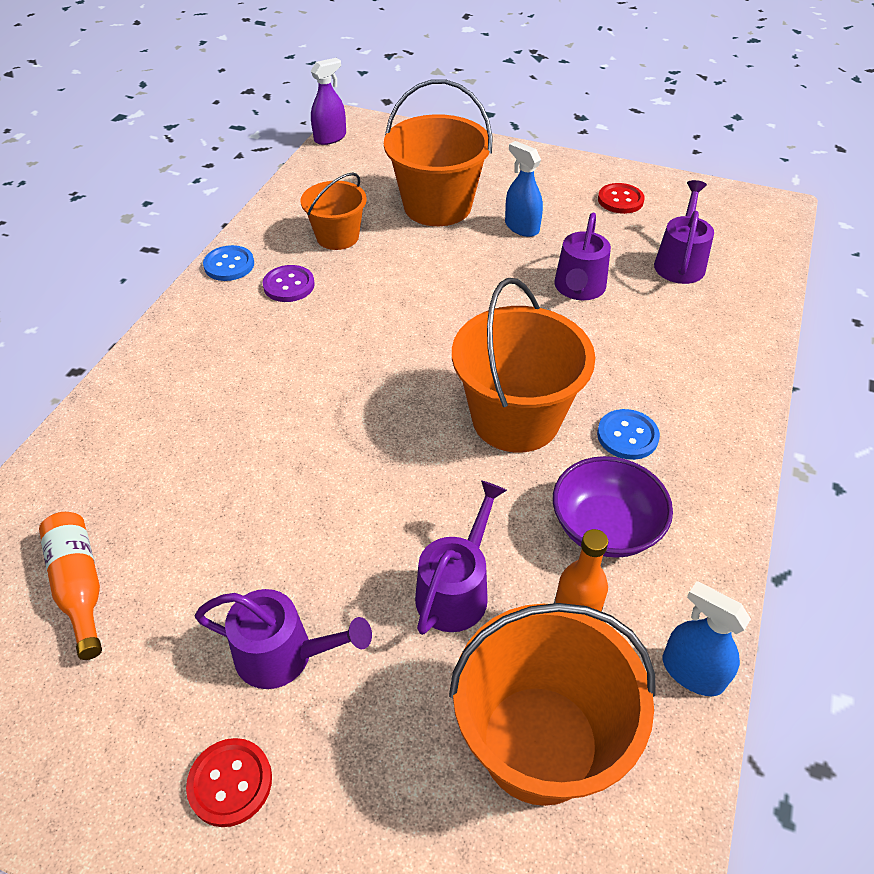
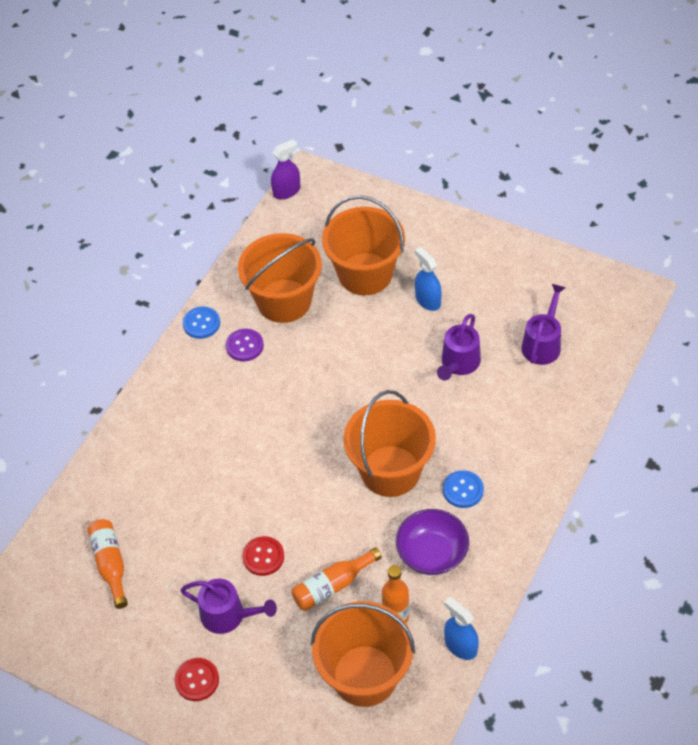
camera: 10 degrees right, 5 degrees up
(337, 237) = (284, 301): orange bucket -> orange bucket, size x1.67
(456, 590) = (332, 586): purple watering can -> orange bottle
(620, 200) = (513, 277): red button -> red button (263, 557)

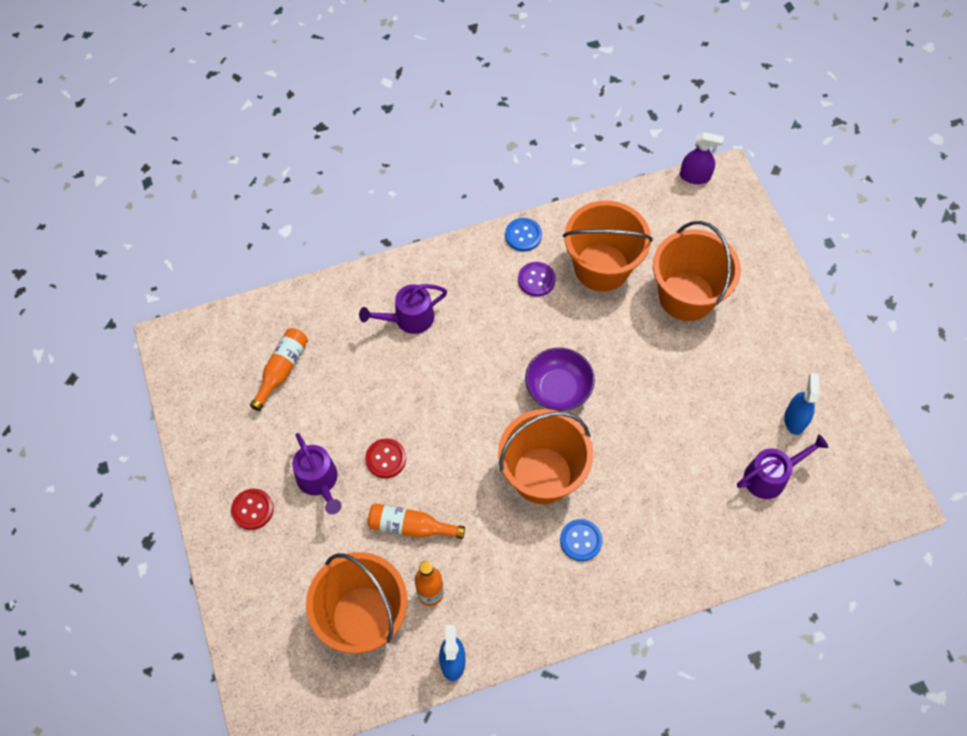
camera: 40 degrees right, 10 degrees up
(428, 300) = (714, 359): blue spray bottle -> blue spray bottle (795, 419)
(432, 553) = (506, 569): purple bowl -> purple bowl (558, 389)
(459, 363) = (684, 434): purple watering can -> purple watering can (409, 318)

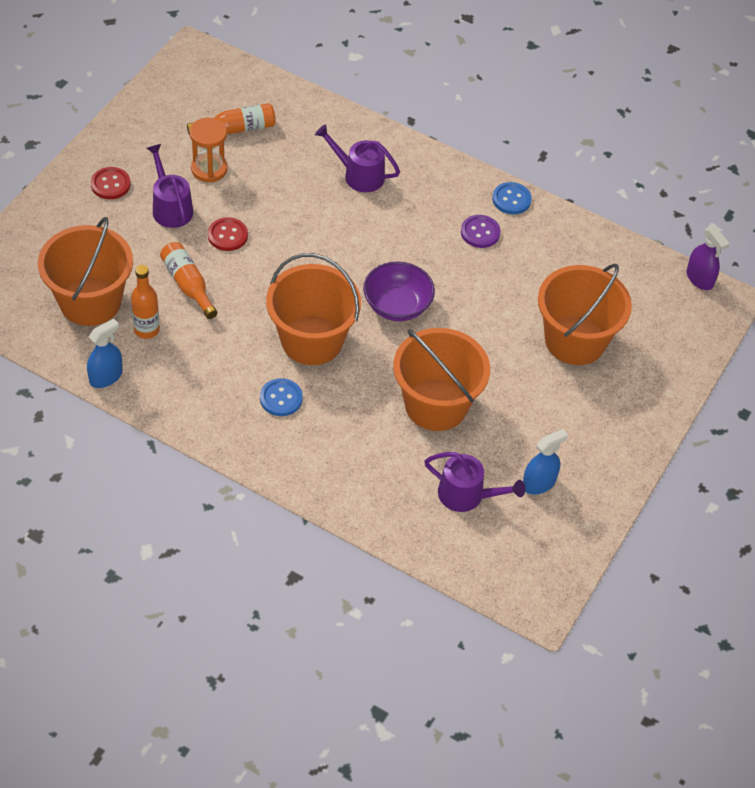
camera: 45 degrees right, 10 degrees down
(305, 421) = (209, 169): none -> orange hourglass
(319, 481) = (170, 207): purple watering can -> purple watering can turned 135 degrees clockwise
(601, 267) = (539, 267): orange bucket -> orange bucket (436, 405)

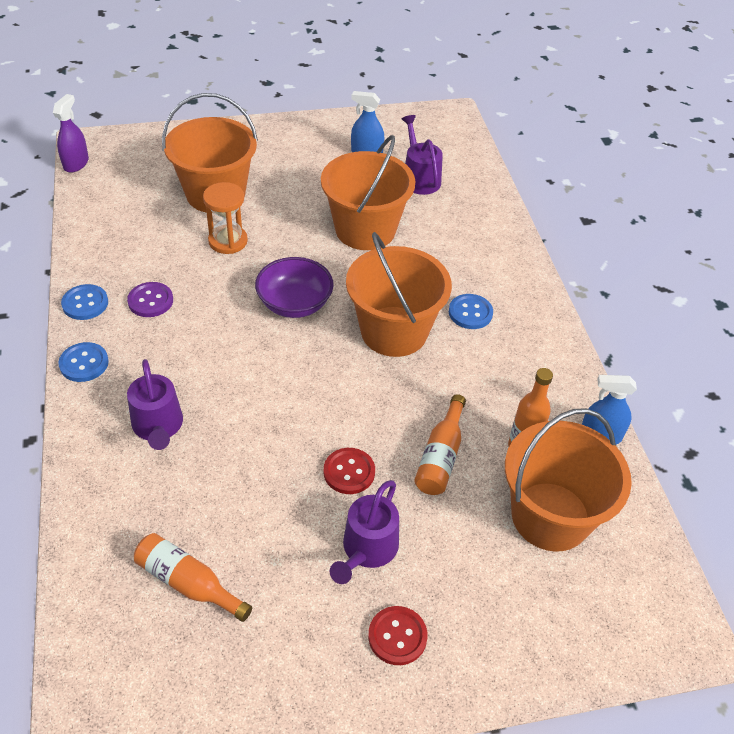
camera: 130 degrees left, 5 degrees down
(209, 169) = (277, 559): orange hourglass -> orange hourglass (228, 241)
(451, 171) = (84, 363): none -> blue button

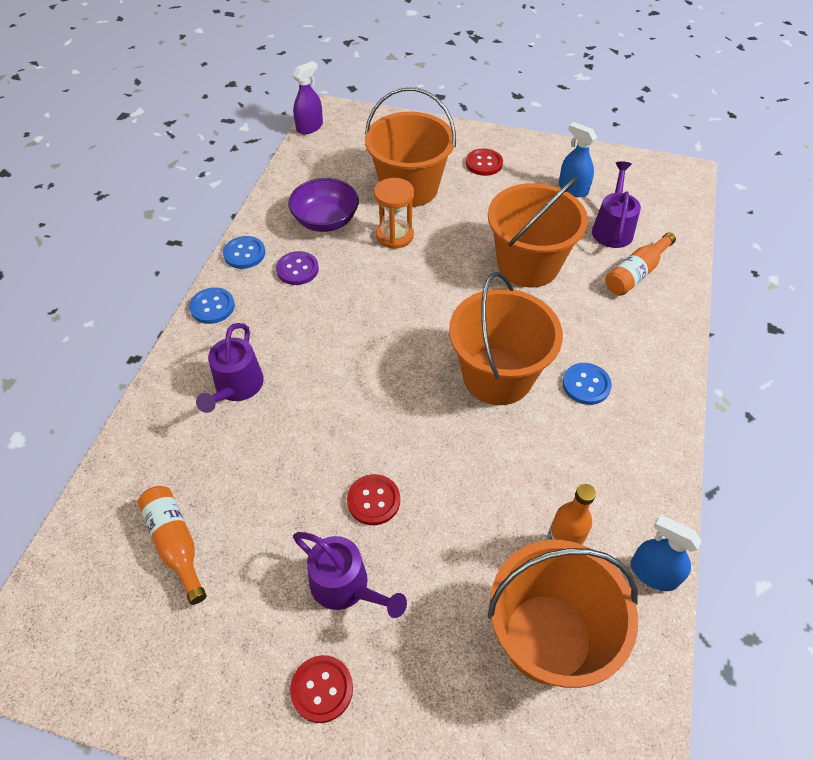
camera: 30 degrees right, 5 degrees up
(273, 152) = (484, 163): none -> red button
(294, 304) = (419, 315): purple bowl -> purple bowl (326, 221)
(367, 549) = (345, 586): purple watering can -> purple watering can turned 105 degrees counterclockwise
(440, 456) = (469, 523): orange bottle -> orange bottle (635, 273)

